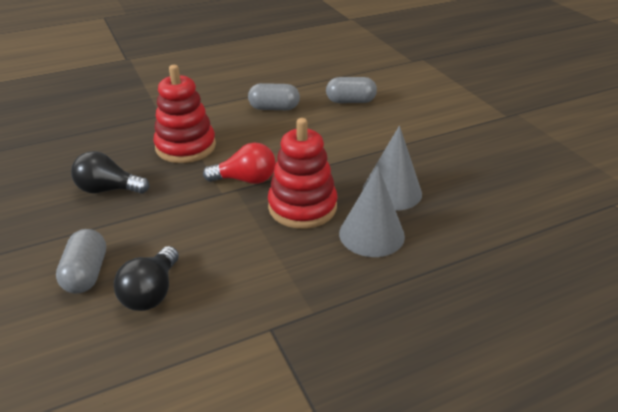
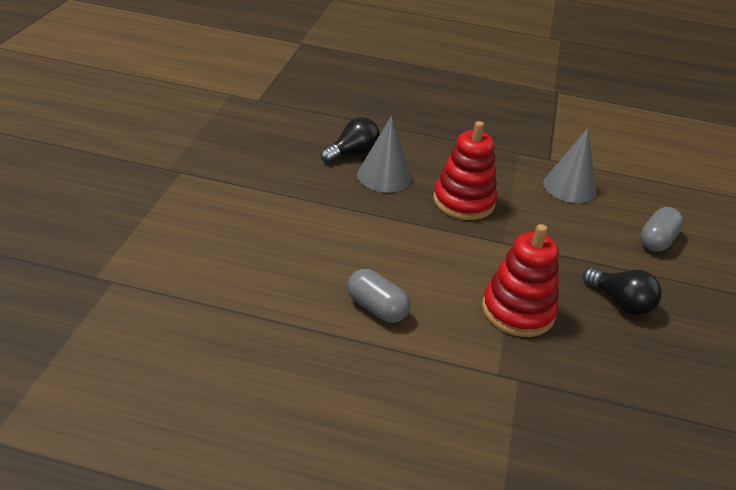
camera: 145 degrees left, 0 degrees up
(152, 292) = (613, 207): black light bulb -> black light bulb (352, 153)
(246, 180) = (487, 245): red light bulb -> none
(350, 101) = (285, 268): grey capsule -> none
(371, 234) = (436, 164): grey cone -> grey cone (569, 187)

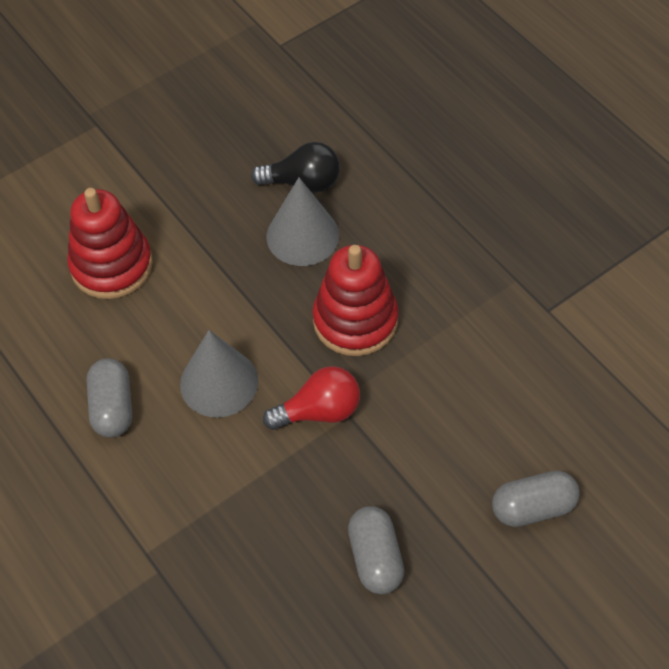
camera: 45 degrees right, 20 degrees up
(500, 251) = (319, 411): none -> red light bulb
(518, 311) = (248, 497): red stacking toy -> red stacking toy (111, 265)
(569, 187) = (518, 368): grey cone -> grey cone (219, 382)
(620, 303) = (375, 558): black light bulb -> grey capsule

